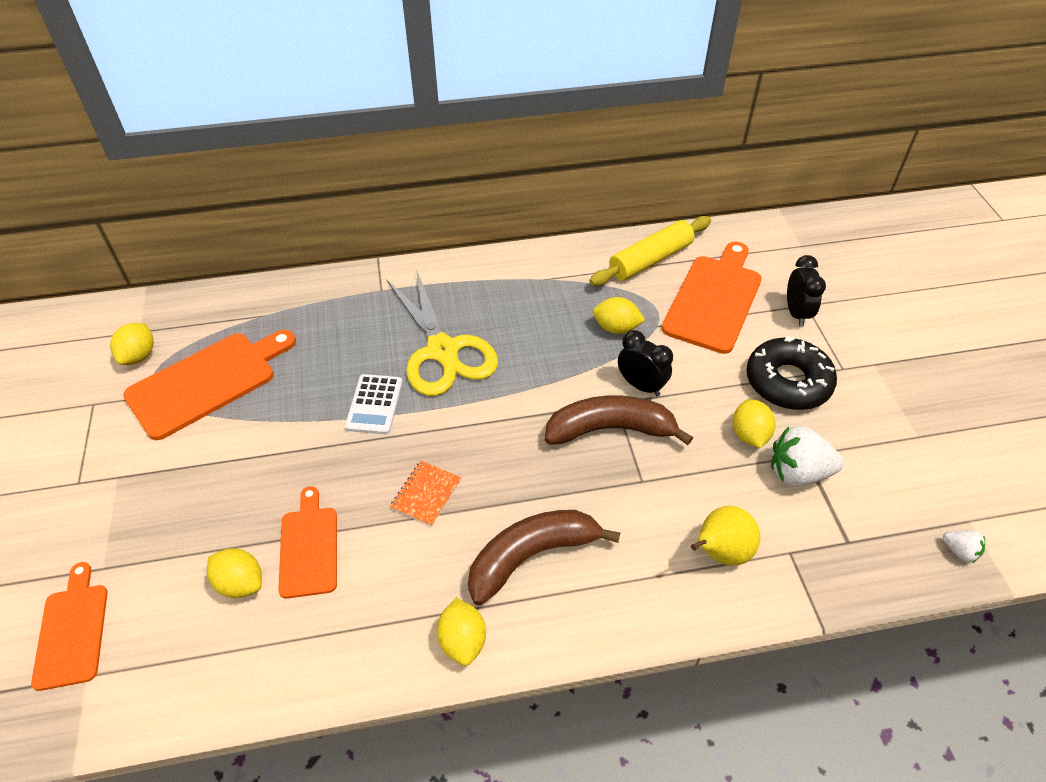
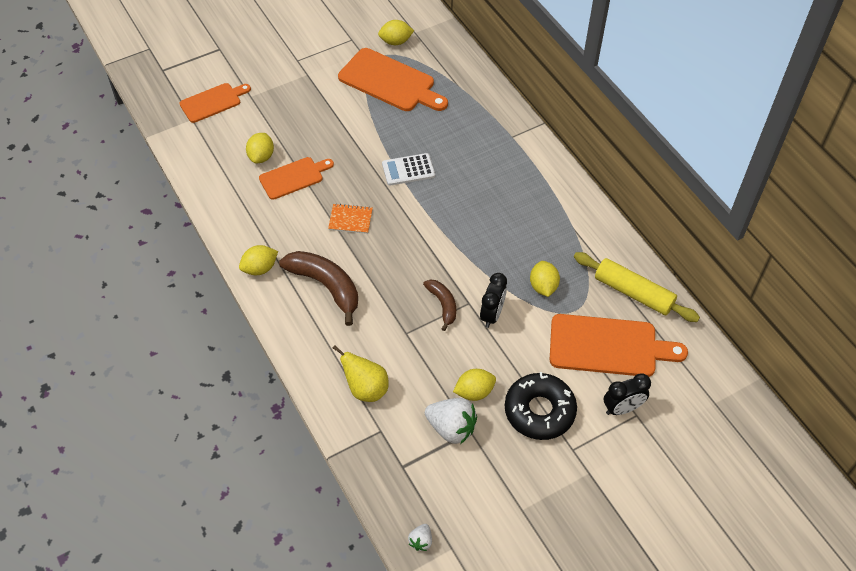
camera: 70 degrees right, 5 degrees up
(443, 351) = (471, 190): yellow scissors -> none
(610, 429) = (443, 305): brown banana -> brown banana, size x0.57
(798, 473) = (451, 428): white strawberry -> white strawberry turned 135 degrees clockwise

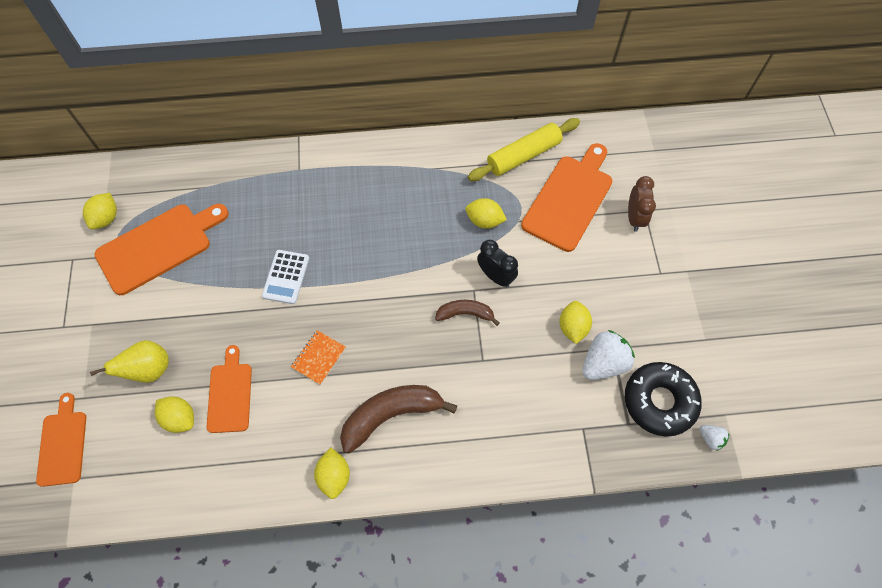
camera: 65 degrees left, 10 degrees up
(365, 389) = (530, 424): yellow pear -> yellow pear (149, 370)
(539, 411) = (613, 282): black donut -> black donut (659, 401)
(622, 408) = (634, 217): black clock -> brown clock

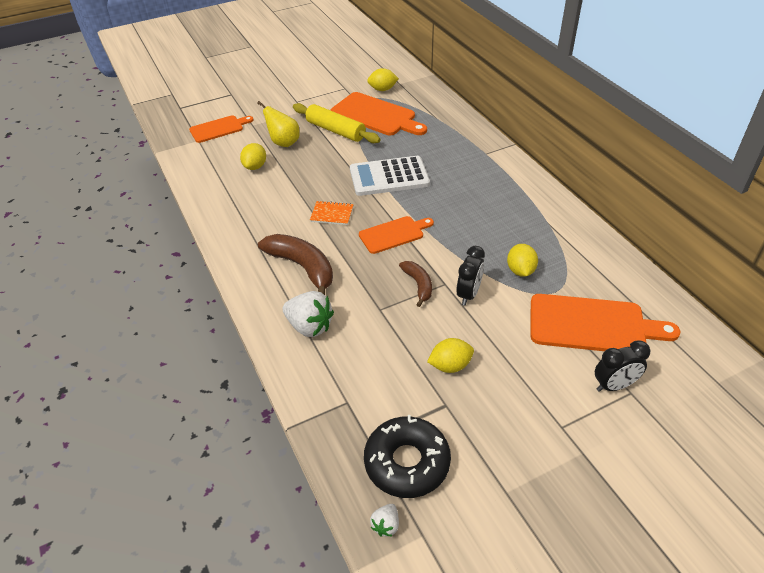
camera: 70 degrees right, 20 degrees down
(230, 394) = (282, 182): orange cutting board -> orange cutting board (393, 234)
(286, 277) = (389, 177): white calculator -> white calculator, size x1.63
(334, 476) = (240, 252): yellow lemon -> none
(523, 155) = (614, 277): yellow rolling pin -> yellow rolling pin (335, 130)
(603, 363) = (425, 401): white strawberry -> white strawberry (309, 326)
(634, 217) = (614, 385): brown clock -> black clock

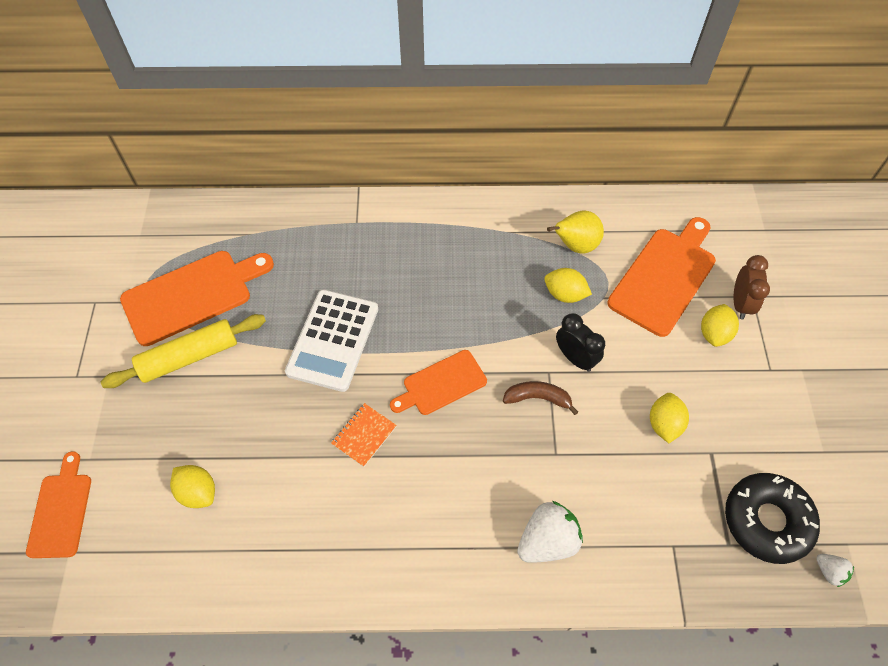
camera: 65 degrees left, 15 degrees up
(283, 143) = (168, 433): yellow pear -> yellow pear (575, 245)
(302, 267) = (444, 509): brown banana -> none
(382, 89) = (137, 260): yellow lemon -> yellow lemon (714, 333)
(393, 234) = (441, 384): orange cutting board -> orange cutting board turned 120 degrees counterclockwise
(614, 385) = (740, 304): black clock -> brown clock

